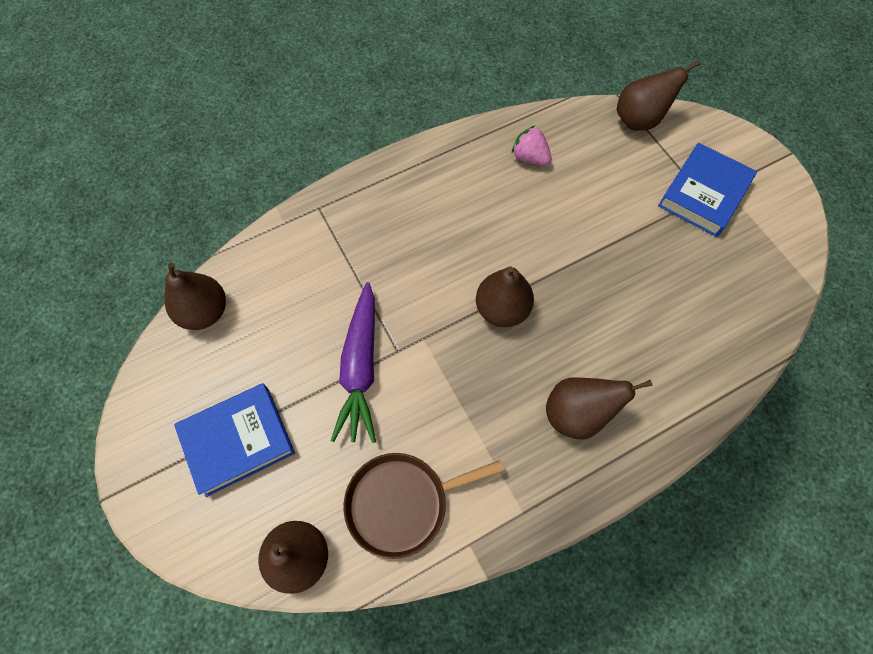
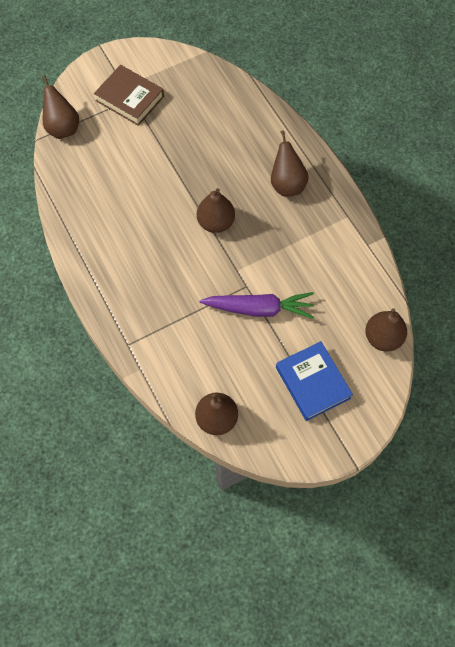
camera: 90 degrees left, 0 degrees up
(402, 503) = (346, 281): brown pan -> none
(530, 157) = (91, 200): pink strawberry -> none
(703, 194) = (130, 98): blue book -> brown book

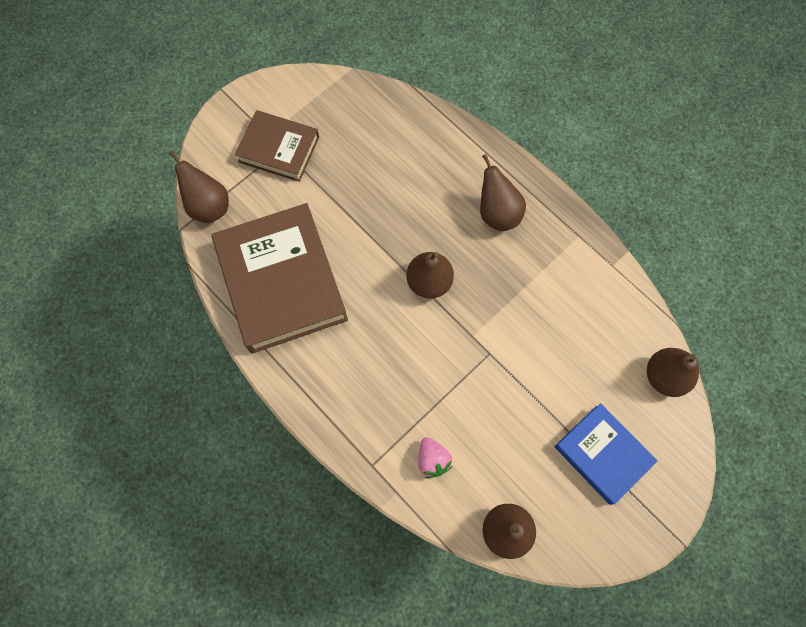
camera: 15 degrees left, 5 degrees up
(101, 195) = (281, 282): none -> brown book
(176, 352) = (432, 460): none -> pink strawberry
(259, 309) = (513, 378): purple carrot -> none

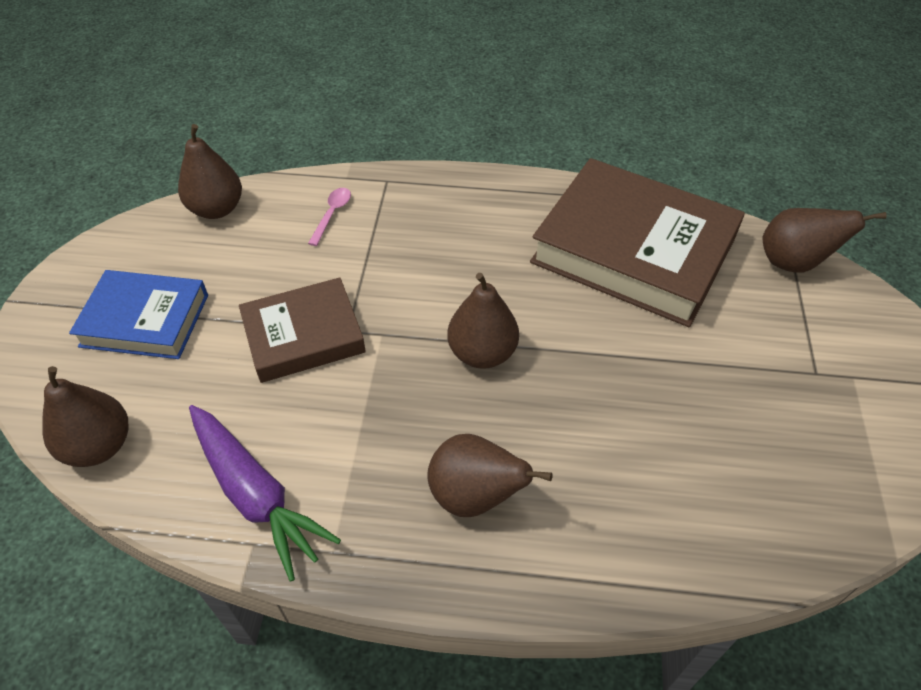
camera: 140 degrees right, 20 degrees down
(279, 149) = (817, 370): brown book -> brown book (303, 336)
(432, 460) = (332, 214): pink strawberry -> pink spoon
(598, 288) = (256, 495): none -> purple carrot

